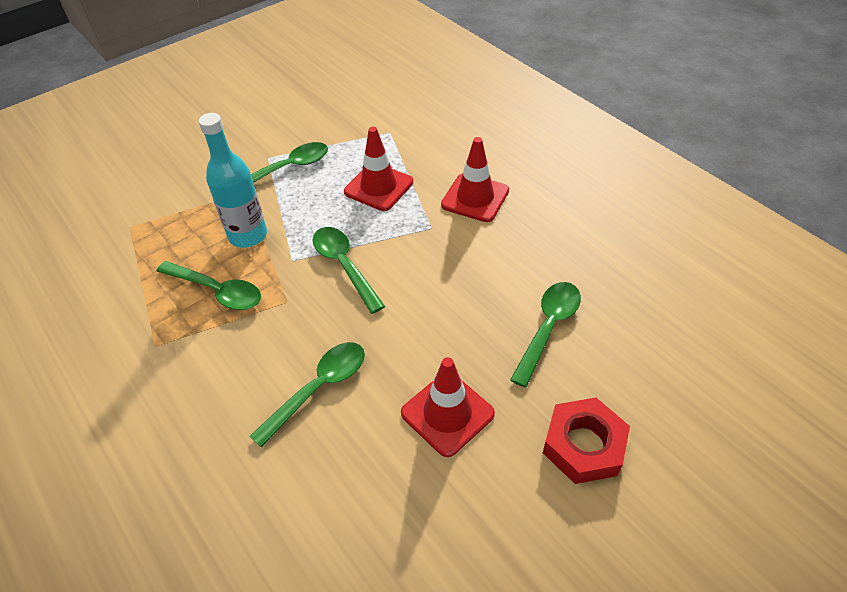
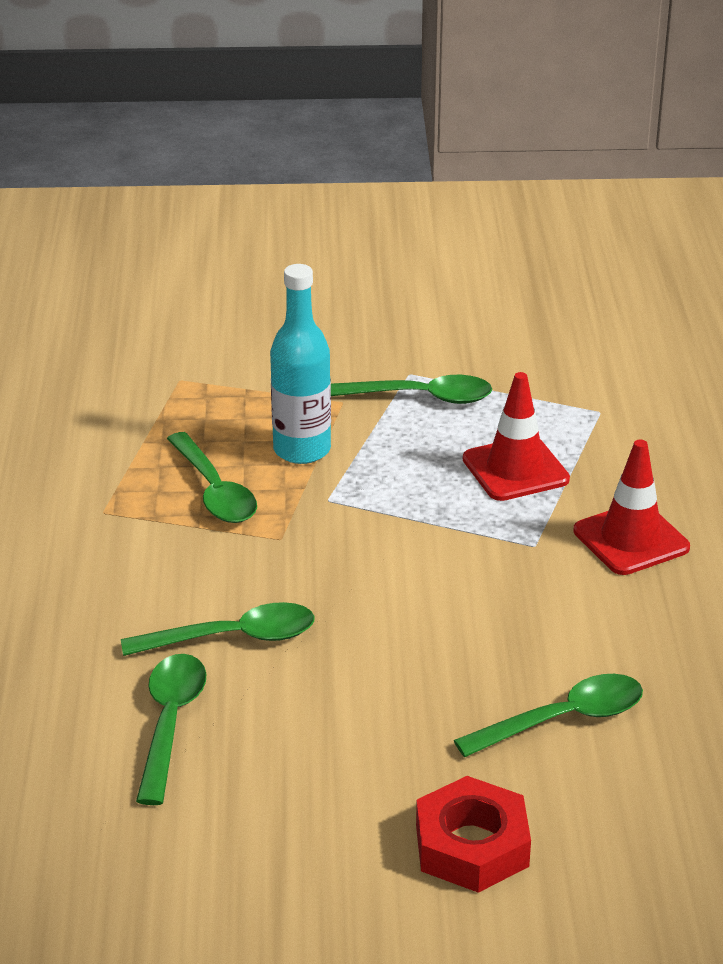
camera: 35 degrees right, 15 degrees down
(344, 266) = (382, 535): green spoon -> green spoon (170, 724)
(447, 413) = (348, 734): red traffic cone -> none

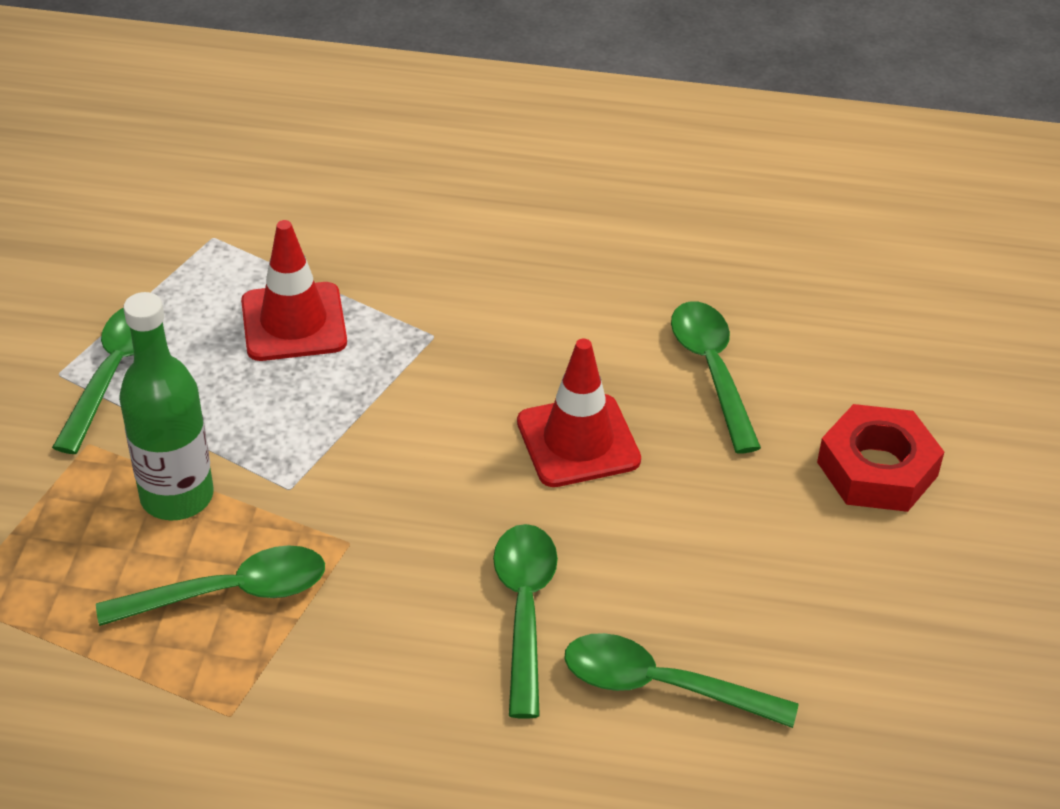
camera: 80 degrees left, 10 degrees up
(302, 450) = (177, 496): turquoise bottle -> green bottle
(631, 539) = (448, 265): red traffic cone -> red traffic cone (578, 441)

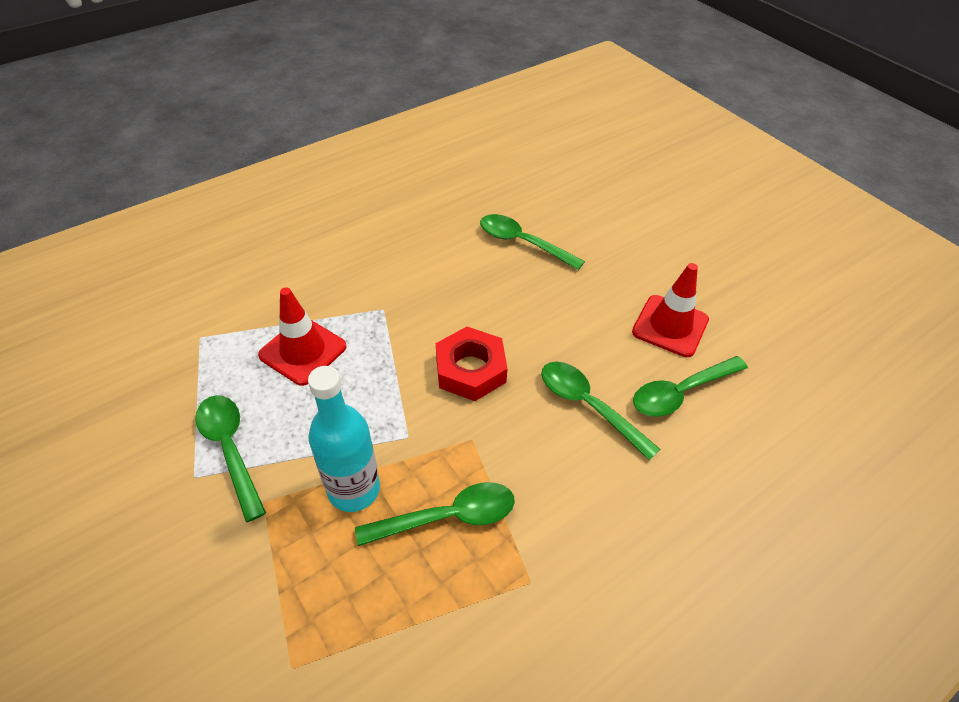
camera: 45 degrees left, 5 degrees up
(177, 496) = (354, 489): green bottle -> turquoise bottle
(229, 593) = (447, 517): green spoon -> green spoon turned 45 degrees clockwise
(578, 441) = (510, 311): red traffic cone -> red traffic cone (670, 326)
(877, 469) = (632, 240): red nut -> red nut (470, 369)

